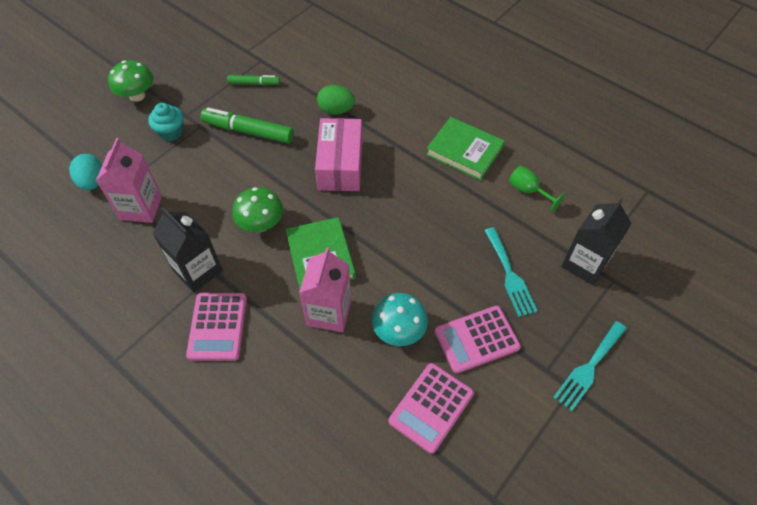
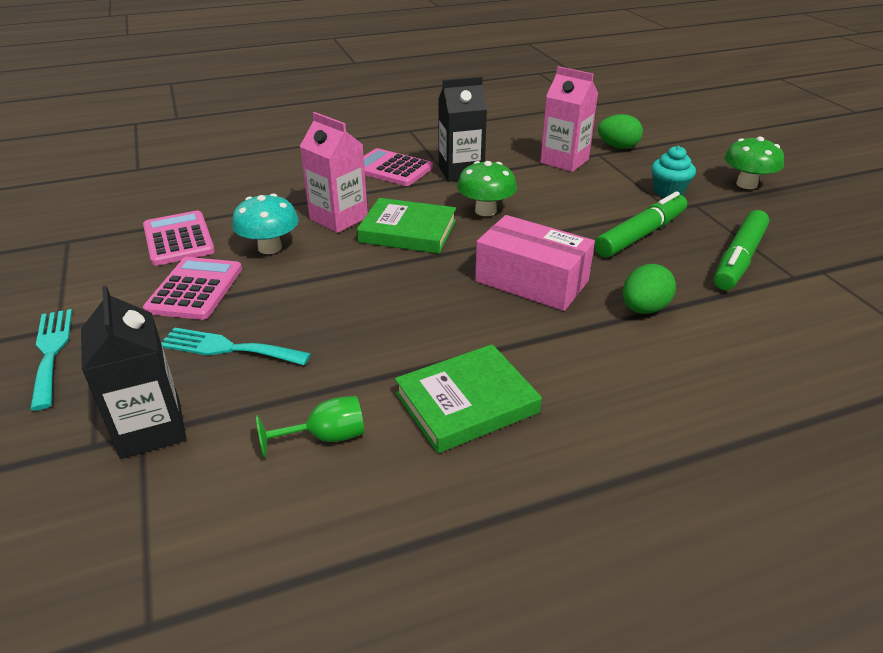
camera: 120 degrees right, 20 degrees down
(92, 182) = (618, 147): turquoise egg -> green egg
(254, 83) = (738, 259): green marker -> green marker, size x1.75

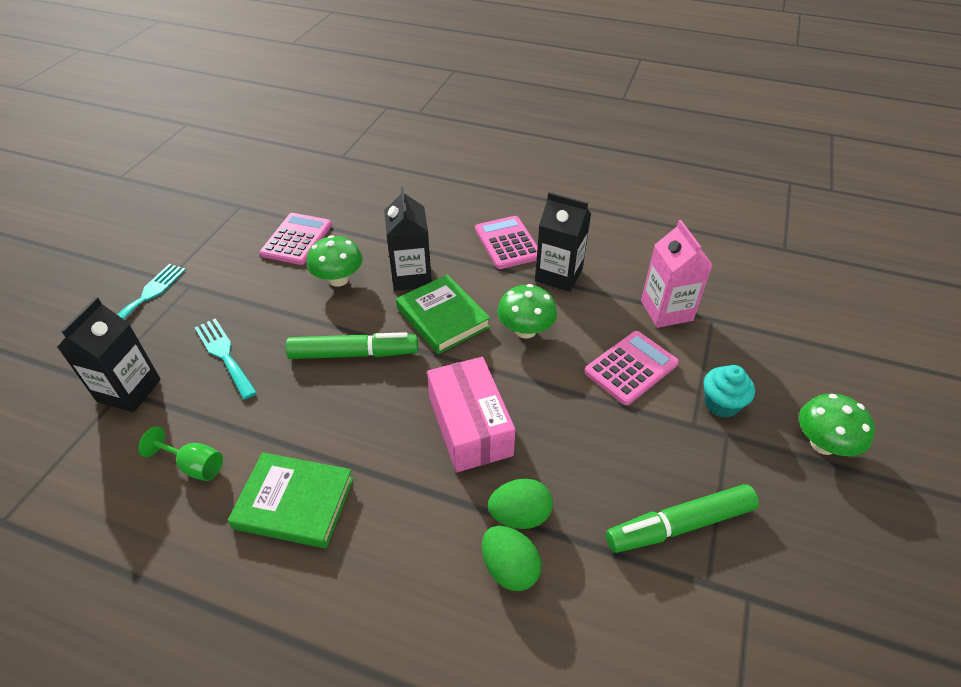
camera: 40 degrees right, 10 degrees up
(195, 289) = (260, 291): pink calculator -> pink calculator (631, 368)
(270, 248) = (338, 279): turquoise mushroom -> green mushroom
(338, 218) = (411, 276): pink carton -> black carton
(618, 147) = (744, 320): green egg -> green egg (509, 568)
(640, 235) = (624, 437): green marker -> green marker (354, 354)

